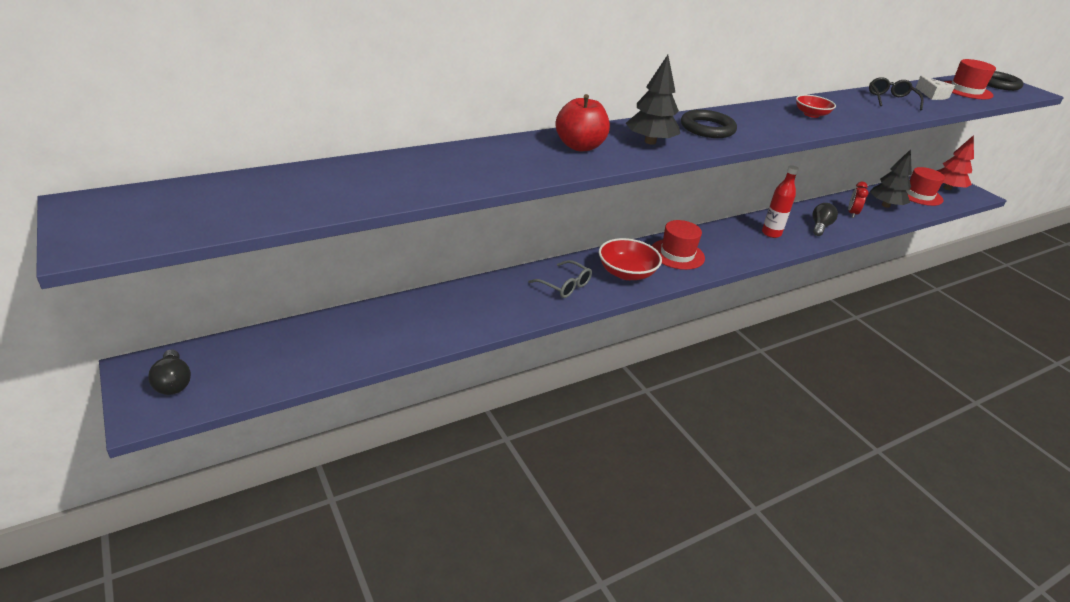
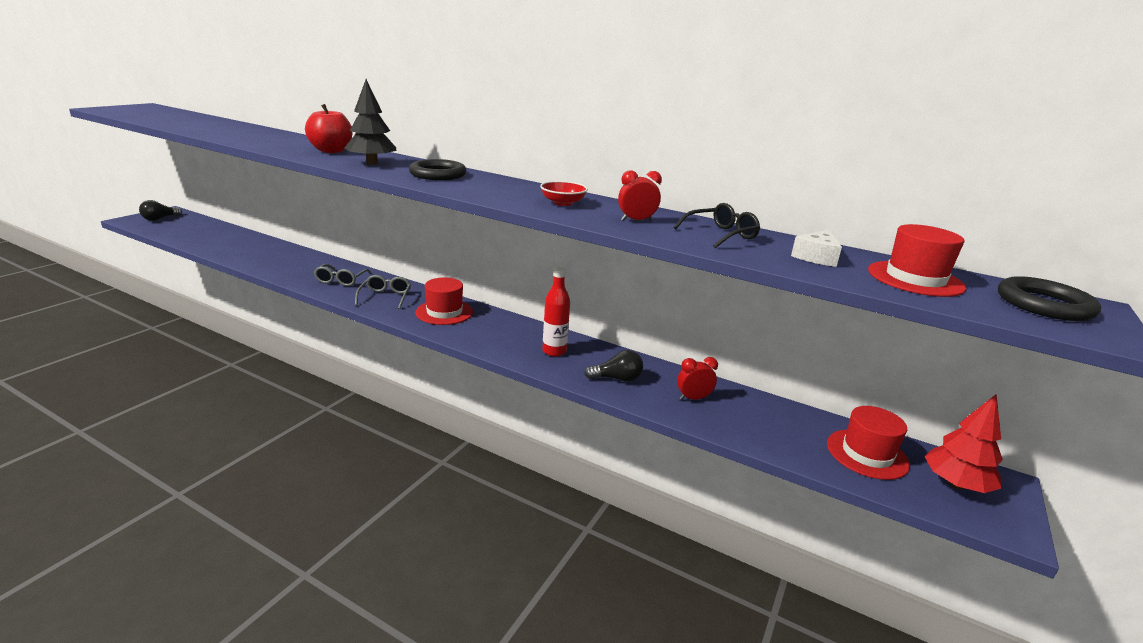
camera: 60 degrees right, 10 degrees down
(626, 273) = (385, 297): red bowl -> grey glasses
(860, 109) = (636, 221): none -> red clock
(885, 205) = (768, 424): black tree -> none

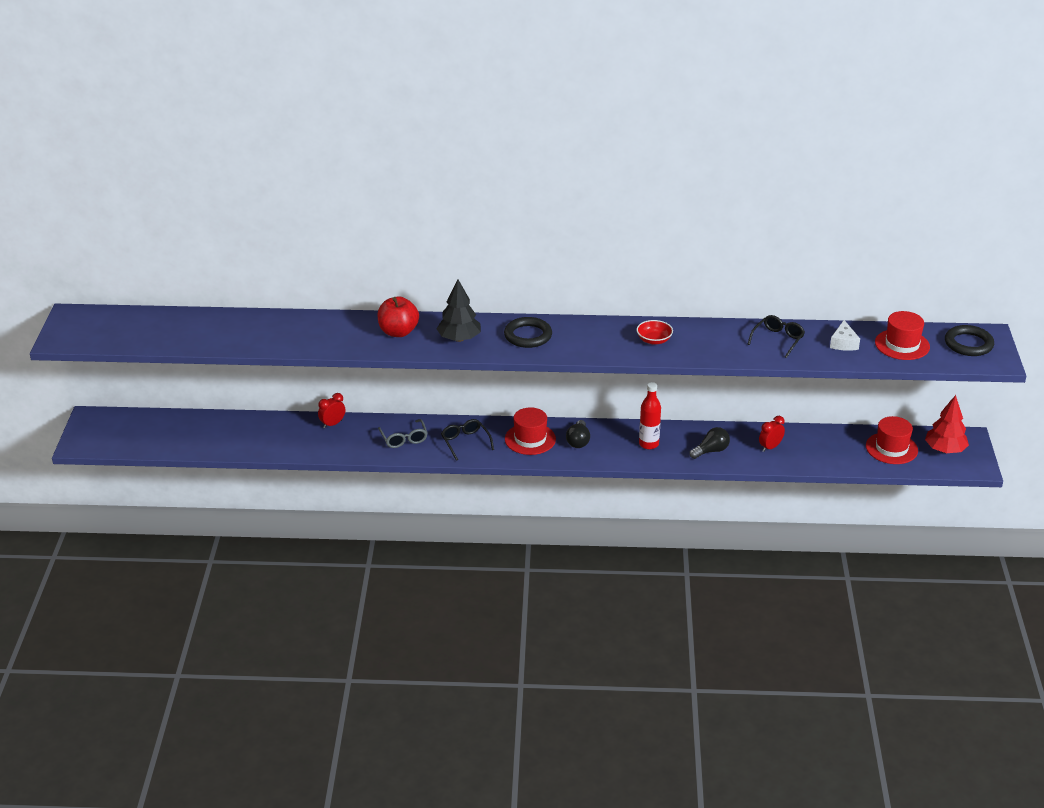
camera: 25 degrees left, 10 degrees up
(160, 219) = (103, 431): black light bulb -> black light bulb (578, 441)
(385, 297) = (465, 442): grey glasses -> black glasses
(636, 221) = (718, 344): red clock -> red clock (332, 424)

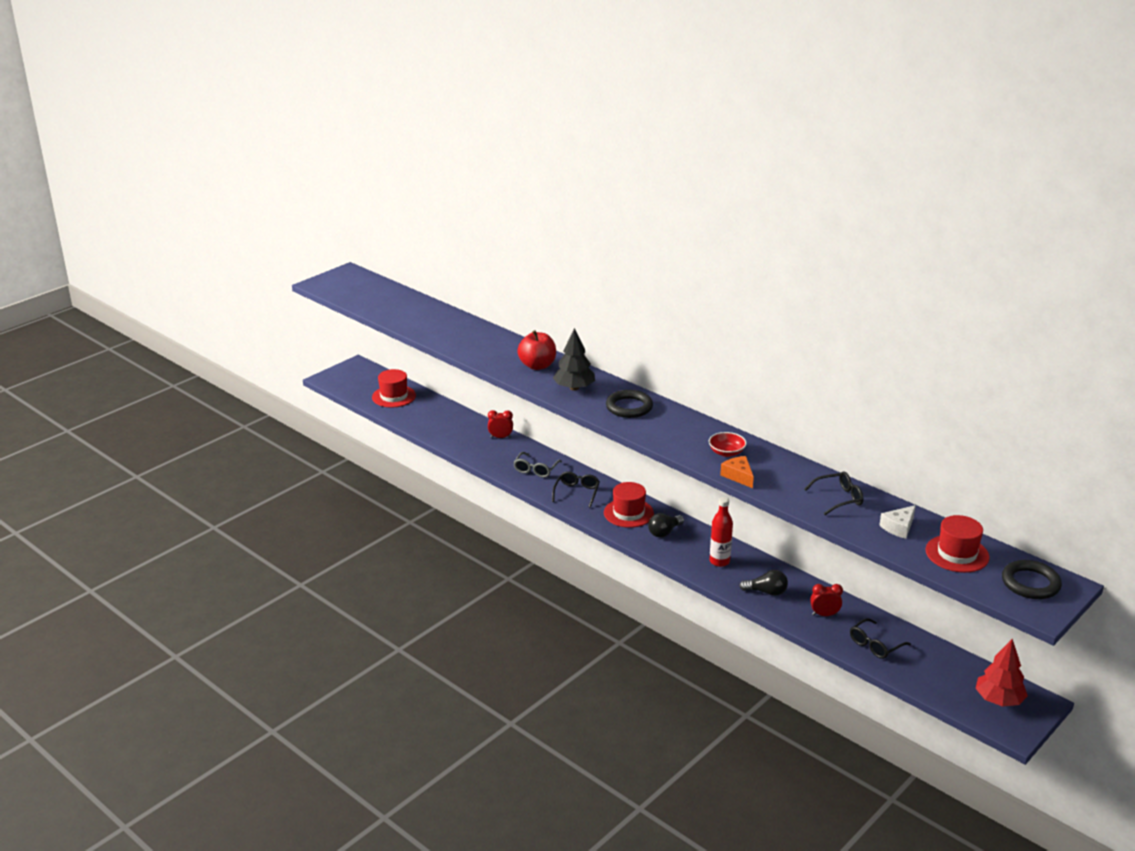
camera: 40 degrees right, 5 degrees down
(688, 356) = (738, 476): none -> orange cheese
(828, 452) = (875, 645): none -> black glasses
(891, 448) = (943, 672): red hat -> red hat (394, 396)

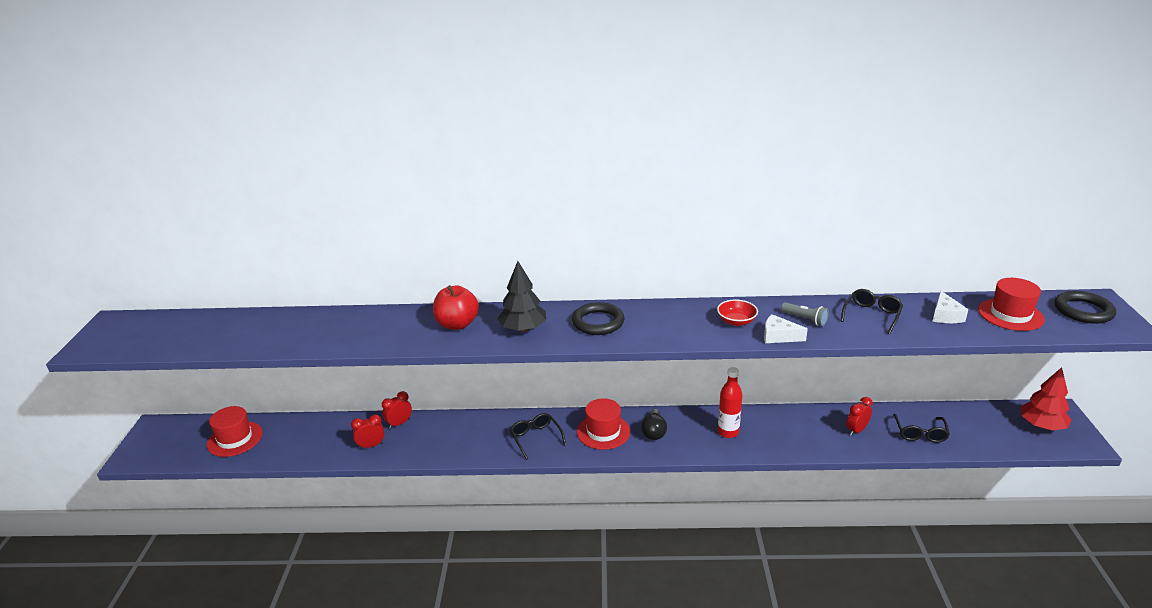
camera: 40 degrees left, 0 degrees up
(467, 442) = (371, 445): none -> red clock
(536, 469) = (471, 436): grey glasses -> none
(738, 476) = (779, 336): orange cheese -> white cheese
(766, 592) = (795, 437): black light bulb -> none
(780, 476) = (805, 319): none -> grey flashlight

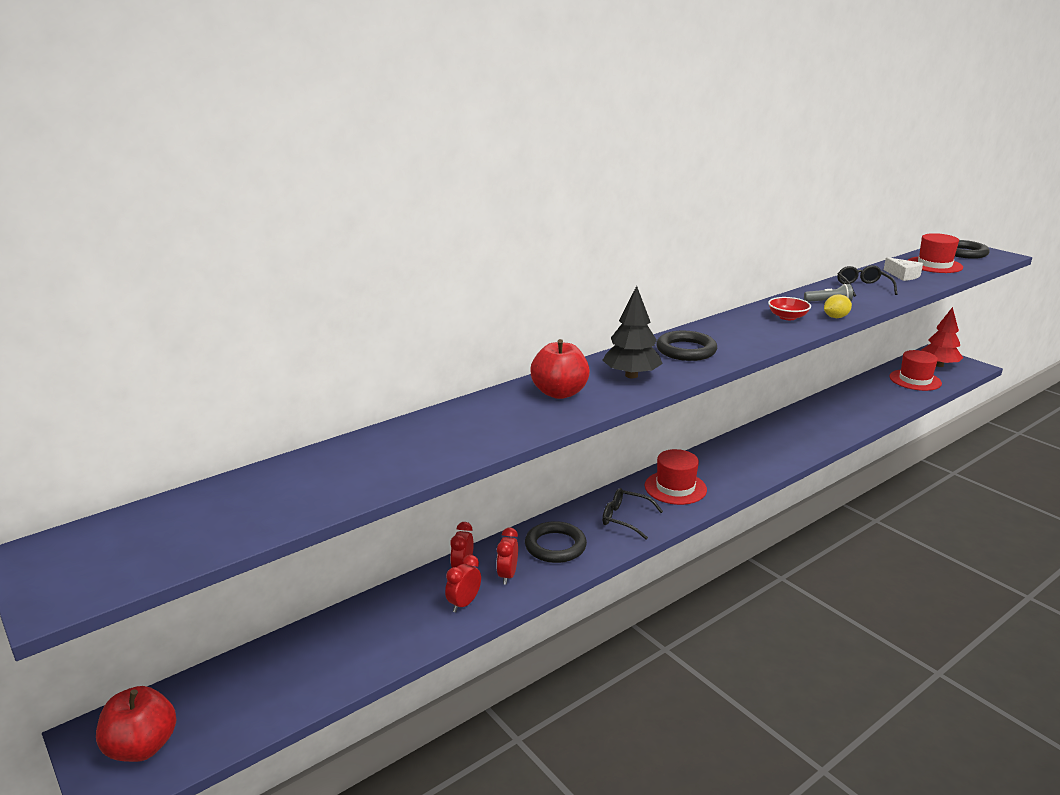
camera: 40 degrees left, 5 degrees down
(161, 443) = (142, 747): none -> red apple
(235, 439) = (262, 684): red hat -> red hat (915, 380)
(467, 435) = (555, 546): none -> black ring
(654, 432) = (716, 470): black light bulb -> none
(728, 432) = (769, 446): red bottle -> none
(779, 336) = (835, 317): white cheese -> yellow lemon
(856, 430) = (848, 410): red clock -> red clock (507, 575)
(920, 433) = (886, 396): black glasses -> none

